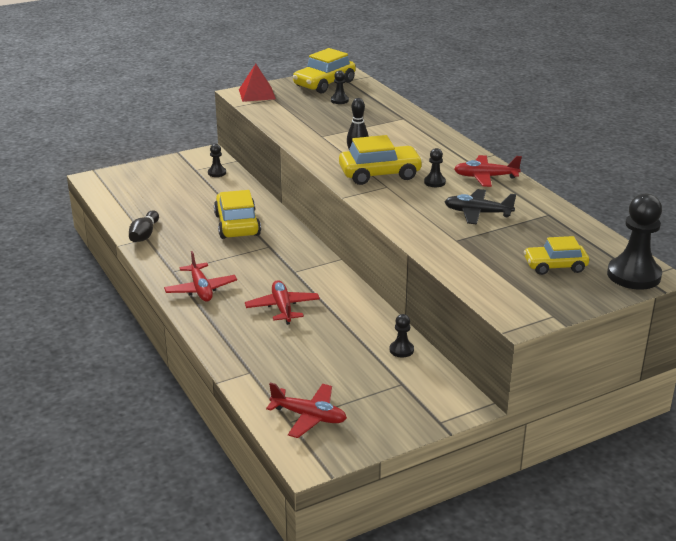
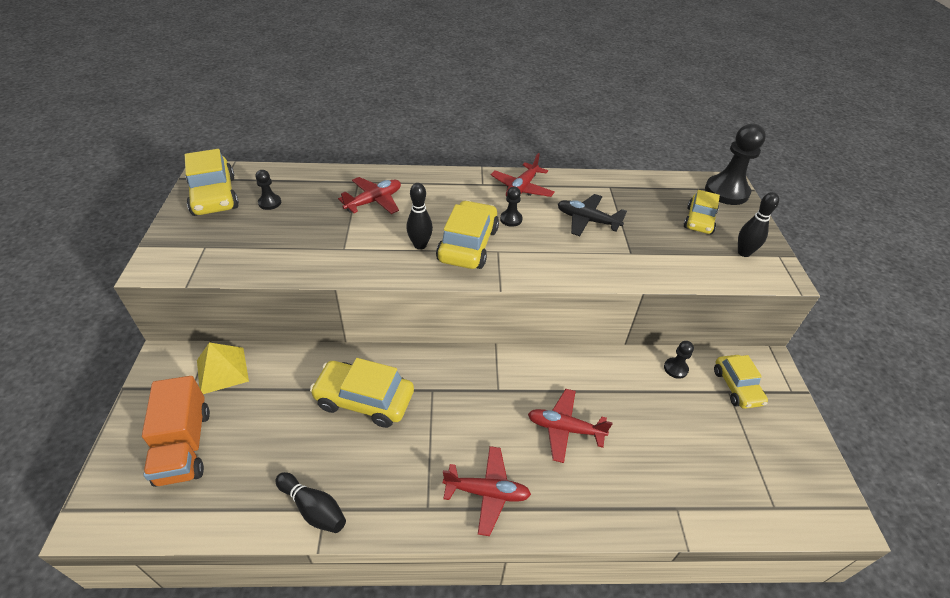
camera: 65 degrees left, 15 degrees up
(154, 183) = (184, 446): none -> orange truck
(217, 173) = (222, 370): black pawn -> yellow pyramid
(257, 94) = (174, 254): red pyramid -> none
(309, 416) = (769, 486): red plane -> red plane (374, 201)
(412, 387) = (736, 387): none -> yellow car
(477, 213) = (587, 220): black plane -> black plane turned 75 degrees clockwise
(531, 295) = (743, 253): none -> black bowling pin

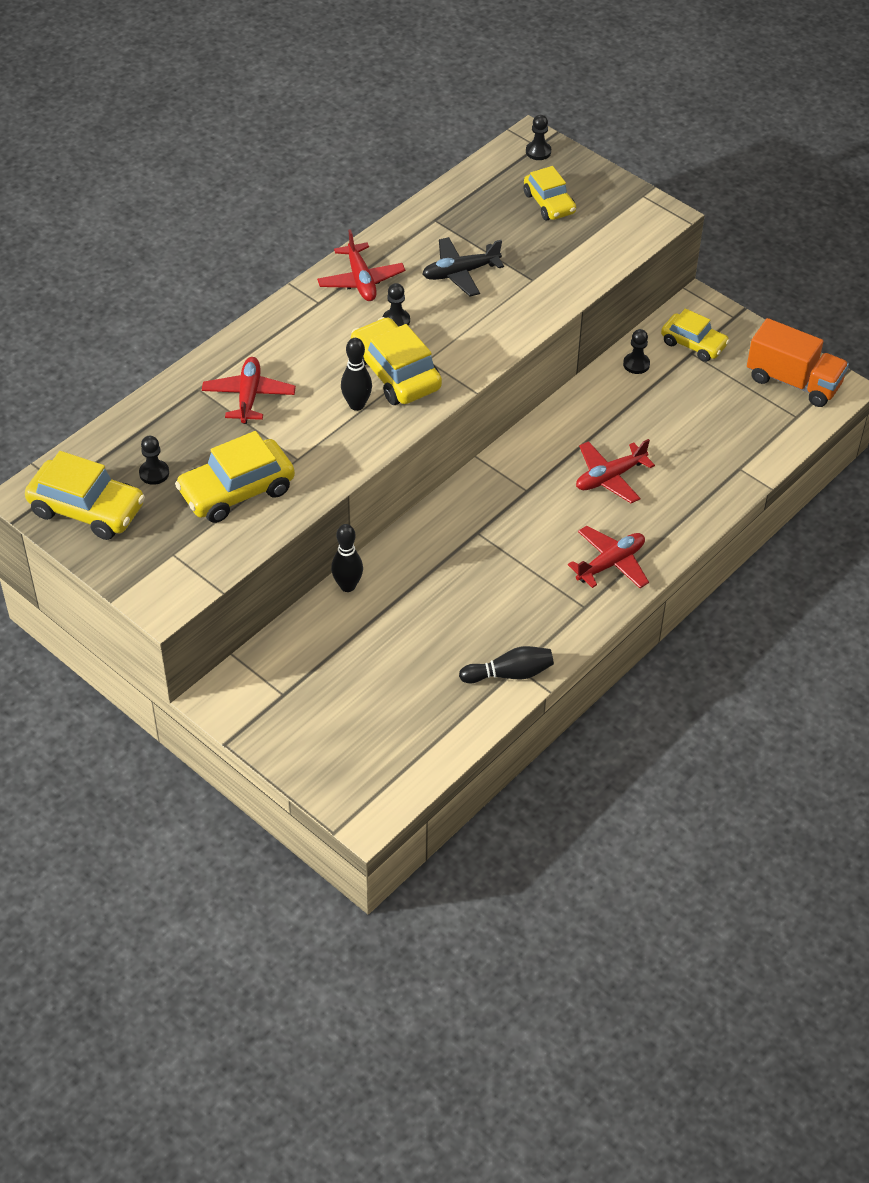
camera: 45 degrees left, 5 degrees up
(184, 446) = (351, 727): orange truck -> orange truck (793, 381)
(222, 370) = (285, 662): yellow pyramid -> none
(364, 400) = (436, 582): yellow car -> yellow car (236, 491)
(726, 192) = (538, 152): black pawn -> black pawn, size x0.48
(743, 253) = (615, 212): black bowling pin -> black bowling pin (347, 586)

